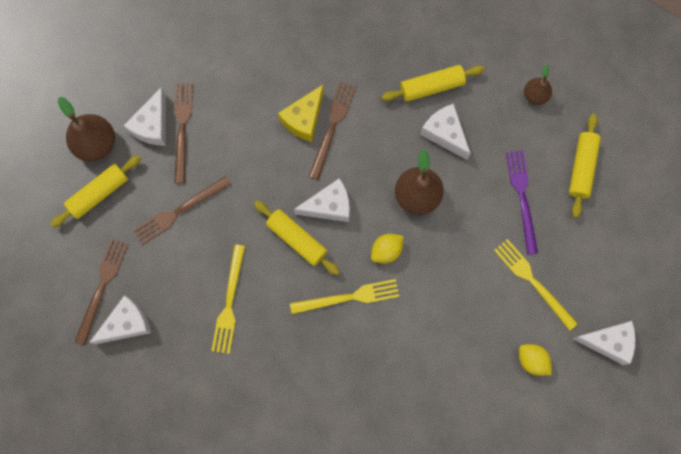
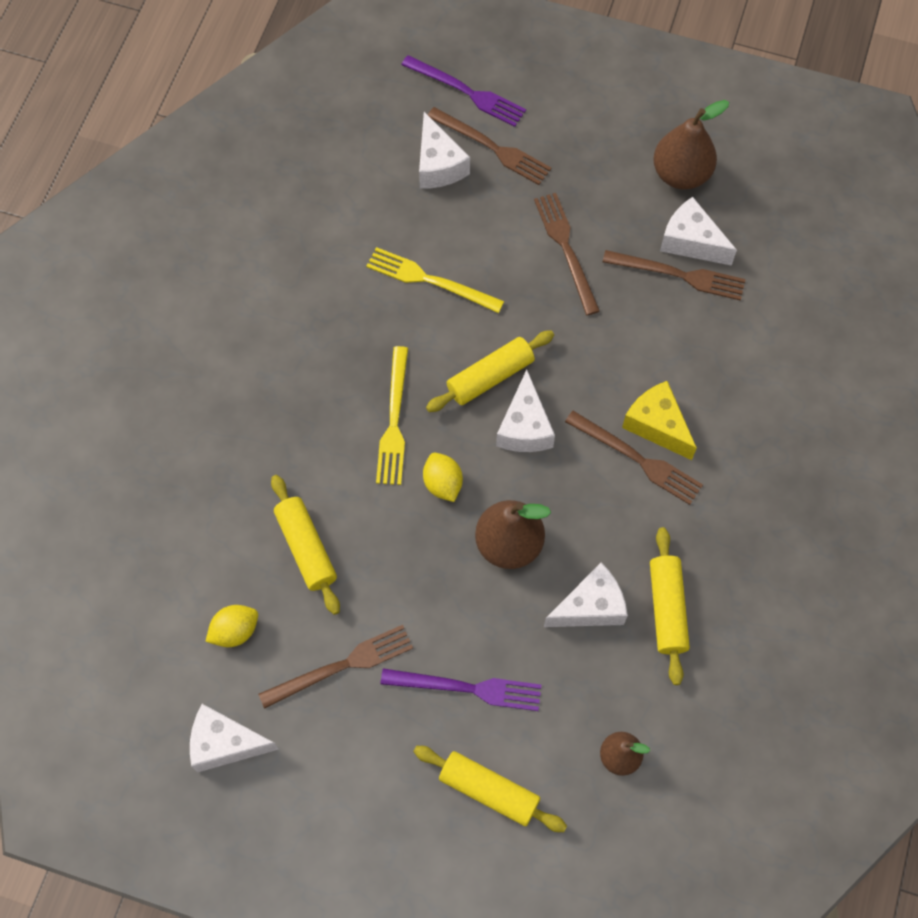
camera: 105 degrees right, 10 degrees down
(54, 320) = (467, 92): none -> purple fork
(98, 193) = (613, 165): yellow rolling pin -> yellow rolling pin (306, 548)
(533, 282) = (342, 666): yellow fork -> brown fork
(607, 342) = (225, 744): white cheese -> white cheese turned 75 degrees clockwise

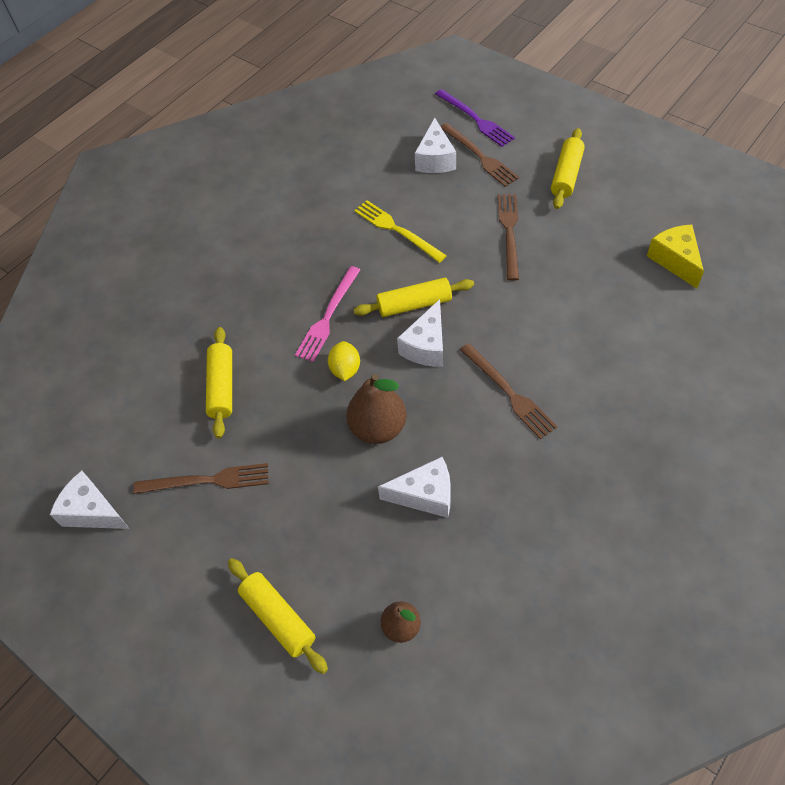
camera: 25 degrees right, 10 degrees down
(235, 631) = (141, 431): yellow lemon -> none
(394, 421) = (328, 316): yellow fork -> pink fork
(467, 688) = (297, 528): purple fork -> none
(657, 425) = (535, 372): yellow cheese -> yellow cheese (675, 260)
(667, 609) = (490, 516): yellow rolling pin -> yellow rolling pin (566, 175)
(679, 275) = (593, 269): brown fork -> none
(681, 174) = (620, 202): brown pear -> none
(691, 242) = (611, 249): white cheese -> none

